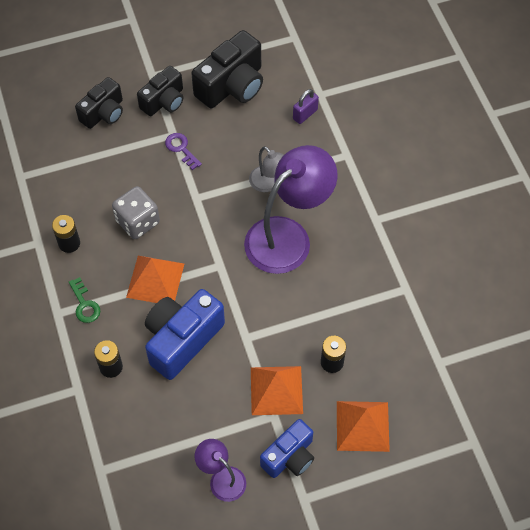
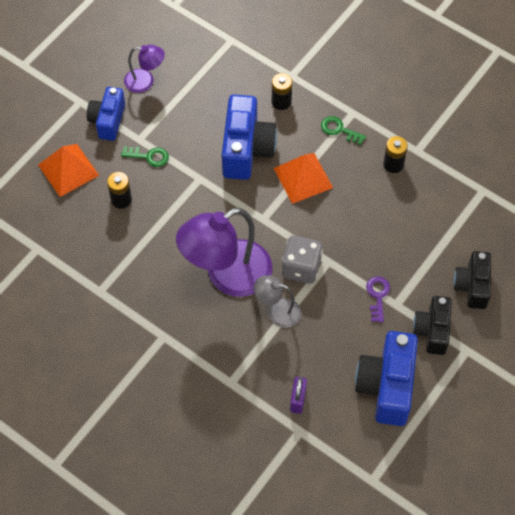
camera: 145 degrees right, 0 degrees up
(137, 222) = (357, 212): grey dice -> grey dice (301, 268)
(181, 149) = (378, 296): purple key -> purple key turned 105 degrees counterclockwise
(232, 86) = (387, 386): black camera -> blue camera
(276, 390) = (149, 156): orange pyramid -> green key
(288, 236) = (227, 276): purple lamp -> purple lamp turned 45 degrees clockwise

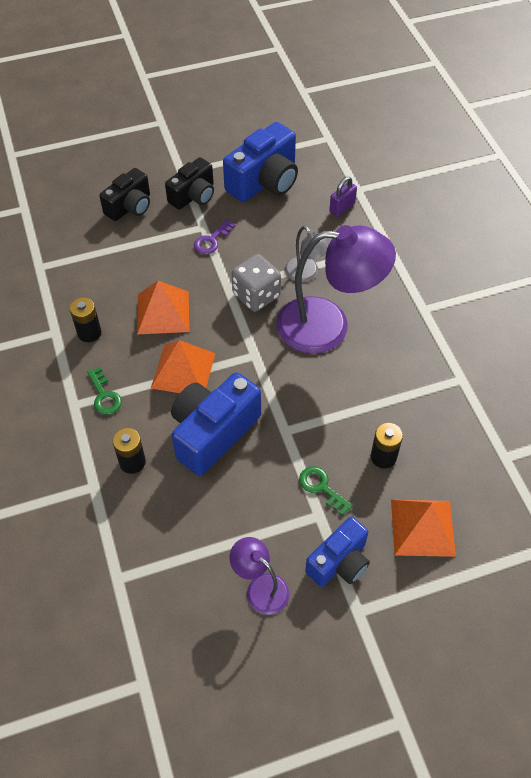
camera: 145 degrees left, 5 degrees down
(357, 211) = (163, 312): none -> orange pyramid

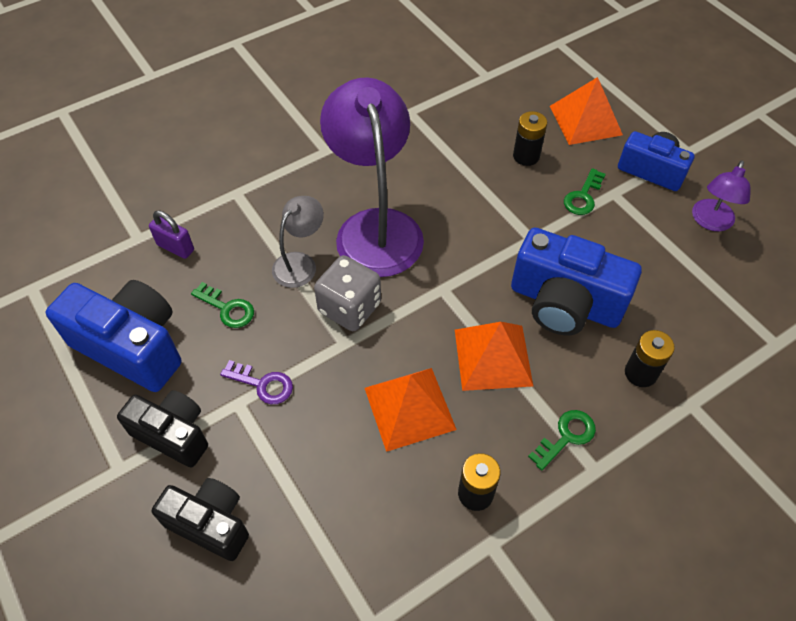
camera: 105 degrees left, 0 degrees up
(278, 230) = (227, 308): none -> green key

